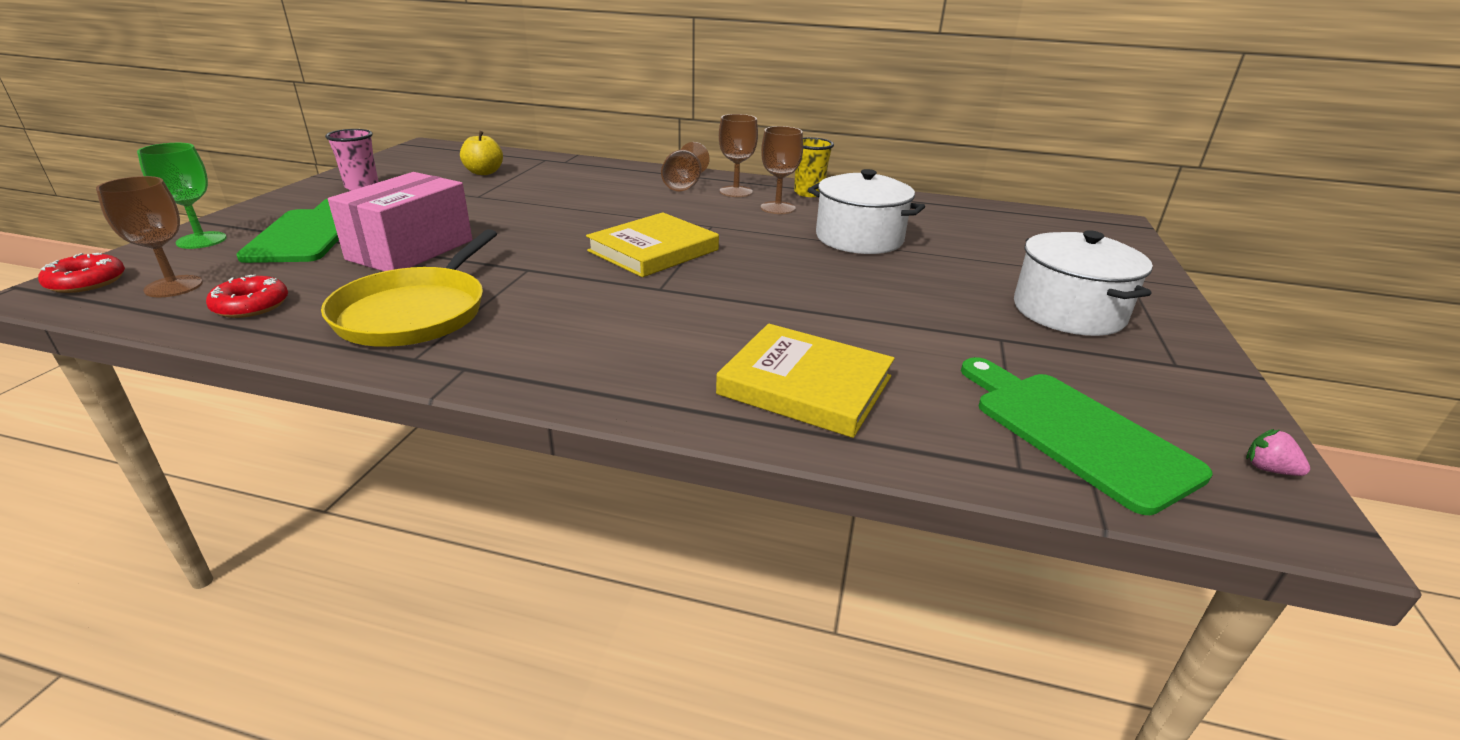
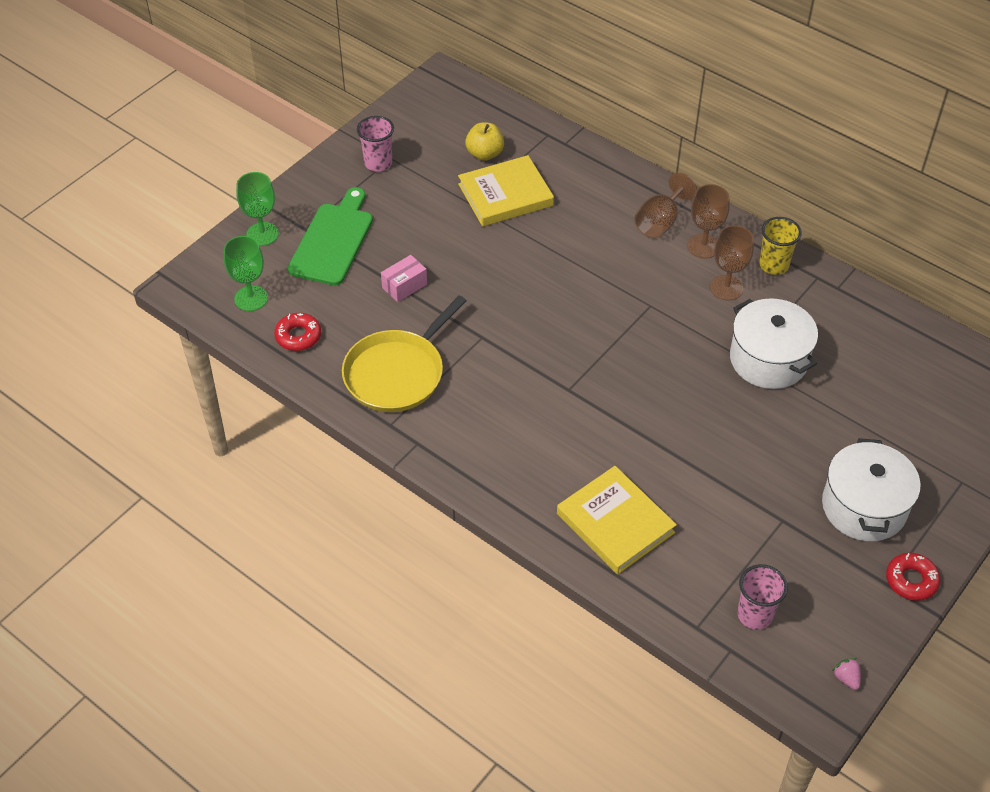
camera: 25 degrees right, 20 degrees up
(87, 282) = (199, 278): red donut -> red donut (911, 580)
(174, 286) = (251, 298): brown goblet -> green goblet
(411, 250) = (404, 286): pink box -> pink box, size x0.48
(653, 250) = (585, 334): yellow book -> yellow book (505, 195)
(1075, 433) = (755, 615): green cutting board -> pink cup

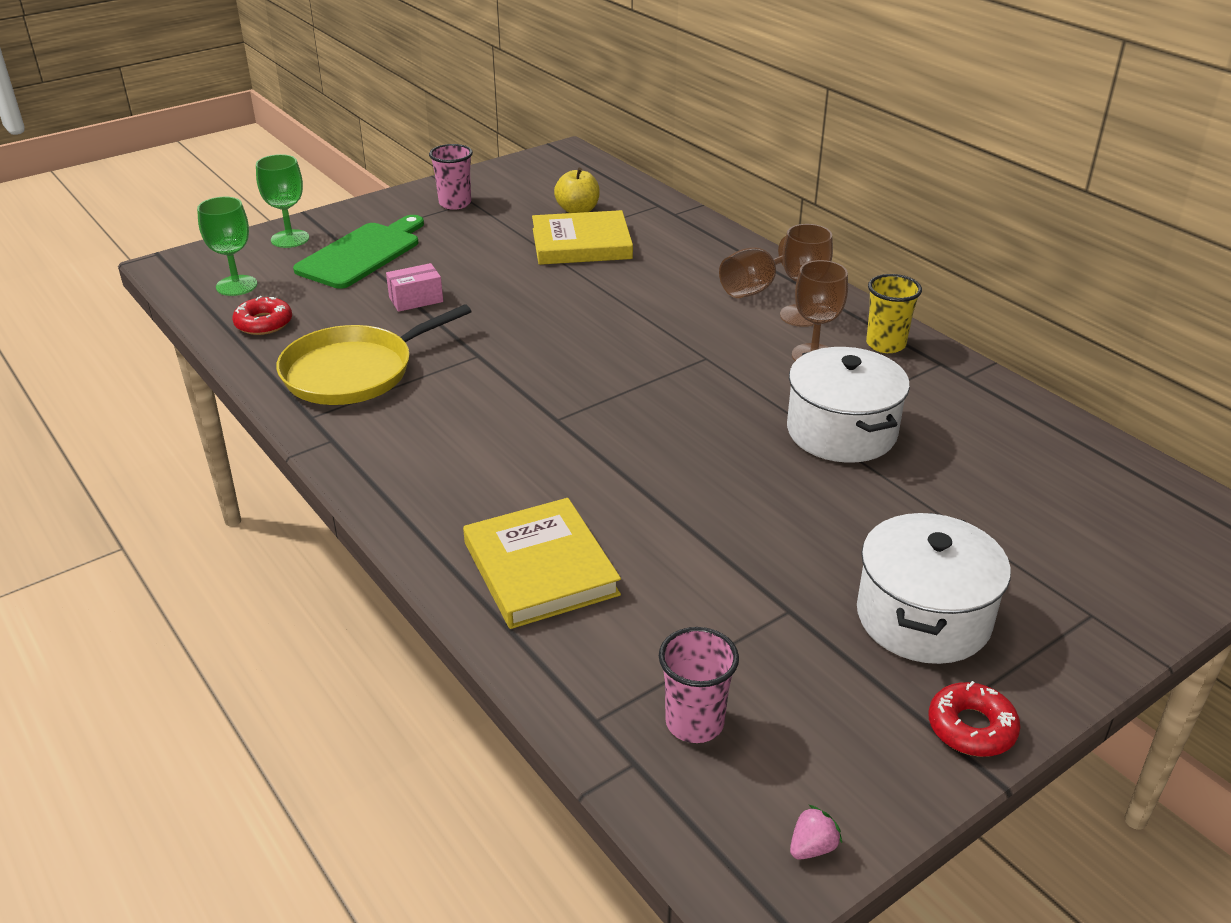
camera: 15 degrees right, 15 degrees down
(846, 678) = (812, 847): pink strawberry -> pink strawberry turned 60 degrees clockwise

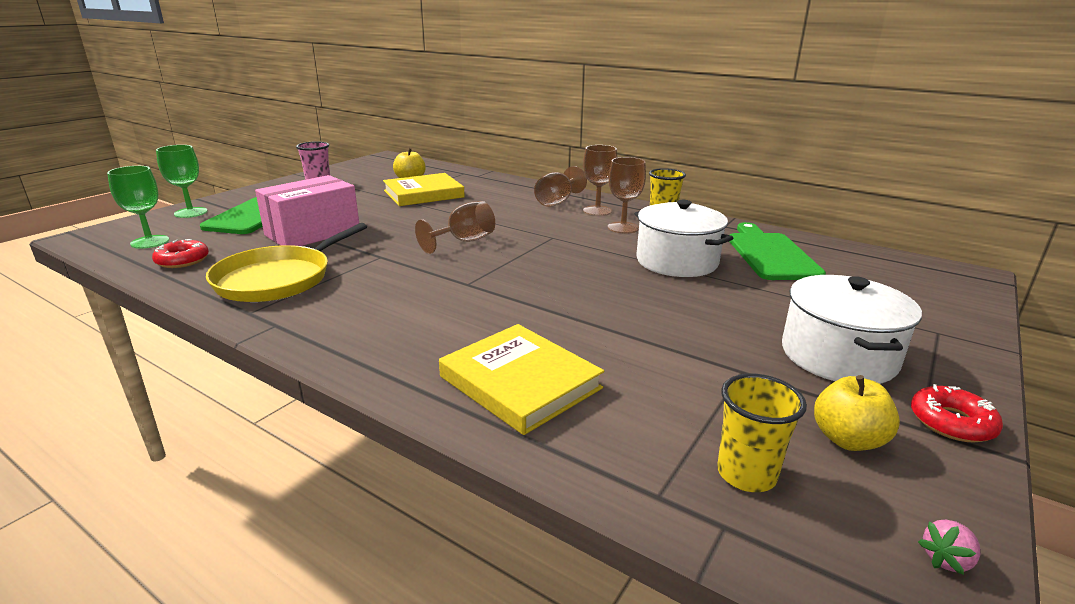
camera: 20 degrees left, 10 degrees down
(416, 300) = (313, 233): pink box -> pink box, size x2.07
(588, 346) = (464, 241): none -> brown goblet
(694, 723) = (746, 474): pink cup -> yellow cup
(812, 847) = (946, 560): pink strawberry -> pink strawberry turned 150 degrees counterclockwise
(832, 716) = (847, 439): none -> yellow apple
(985, 443) = (770, 254): none -> green cutting board

